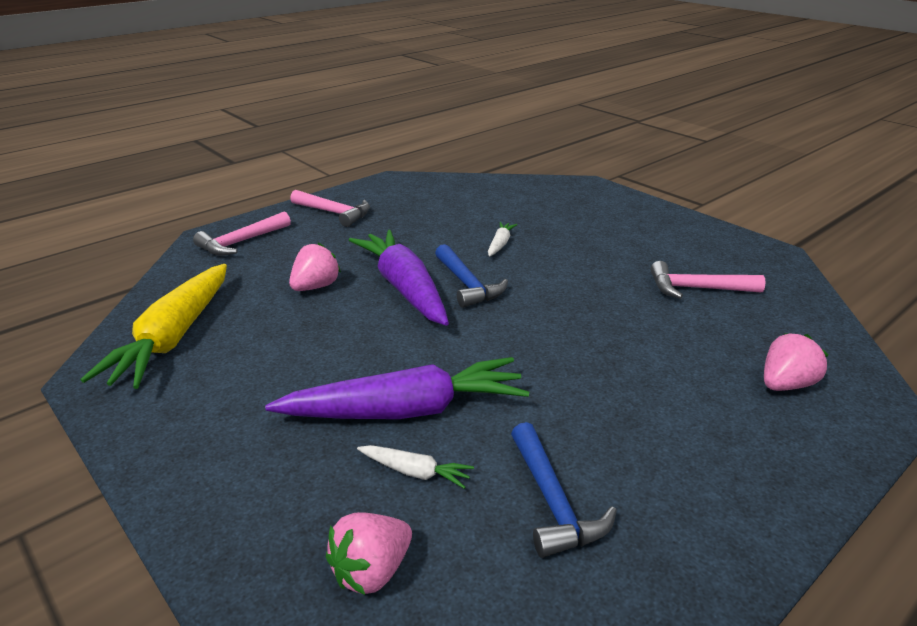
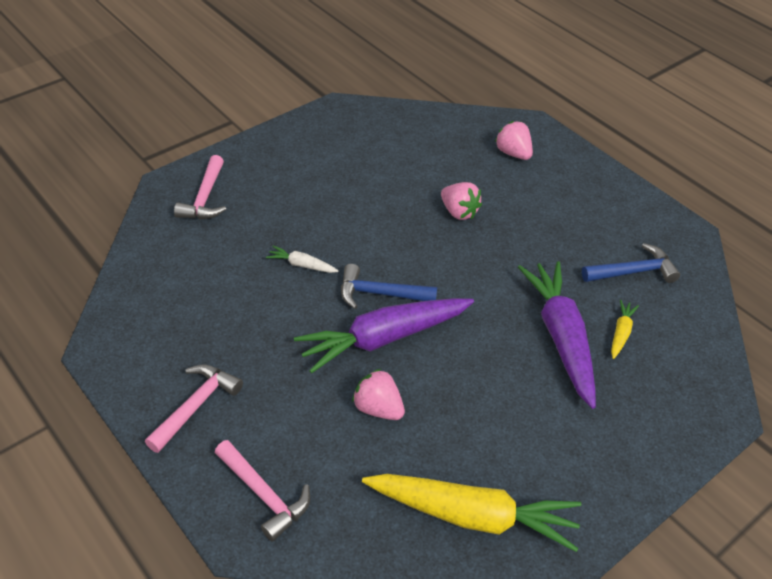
camera: 90 degrees left, 15 degrees up
(371, 571) = (701, 352): pink strawberry -> pink strawberry (459, 212)
(415, 472) = (621, 333): white carrot -> yellow carrot
(467, 284) = (380, 294): blue hammer -> blue hammer turned 150 degrees counterclockwise
(697, 289) = (394, 161): pink hammer -> pink hammer (205, 198)

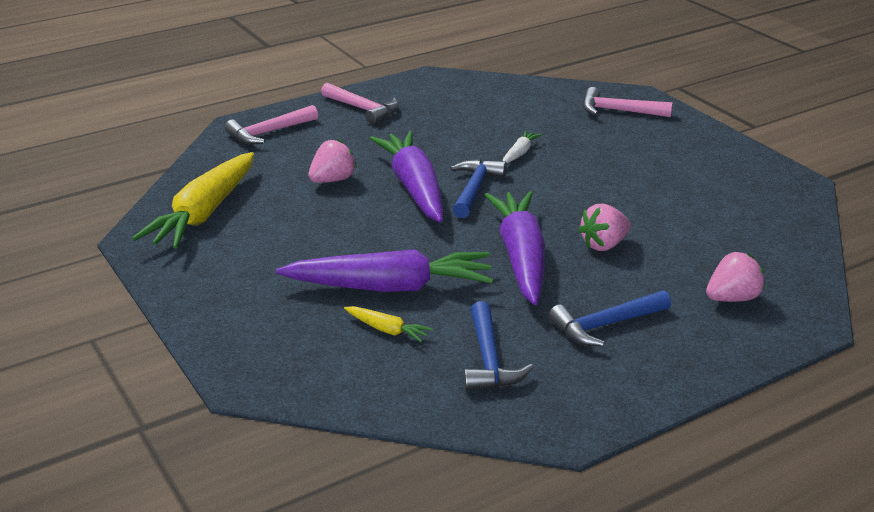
camera: 100 degrees right, 15 degrees down
(490, 259) = (521, 257): none -> purple carrot
(568, 213) = (605, 325): none -> blue hammer

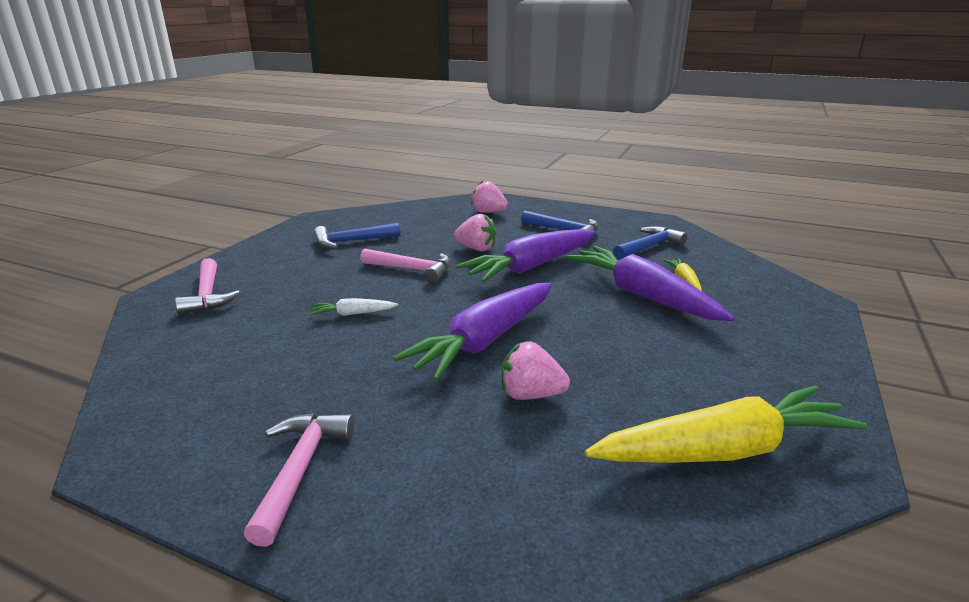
camera: 125 degrees left, 5 degrees down
(269, 132) = (465, 532): pink hammer -> pink hammer (412, 270)
(474, 189) = (452, 312): blue hammer -> blue hammer (352, 241)

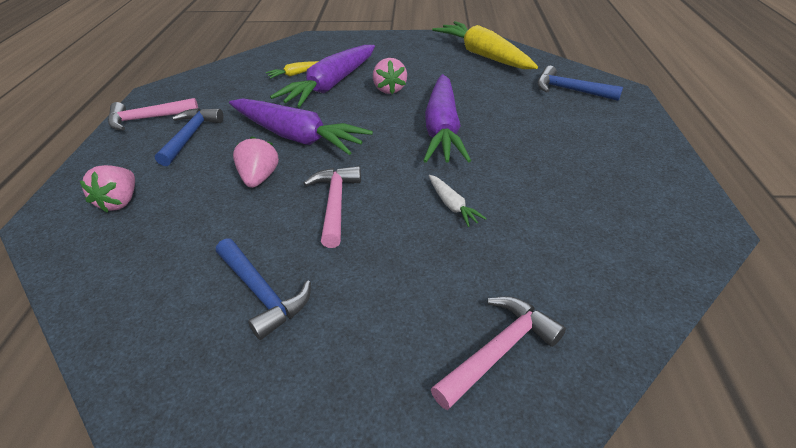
camera: 110 degrees left, 15 degrees up
(300, 470) = (625, 151): pink hammer -> pink hammer (148, 119)
(485, 341) = (442, 129): purple carrot -> purple carrot turned 75 degrees clockwise
(530, 395) = (488, 102): pink strawberry -> pink strawberry (389, 89)
(649, 247) = (229, 91): blue hammer -> blue hammer (570, 90)

